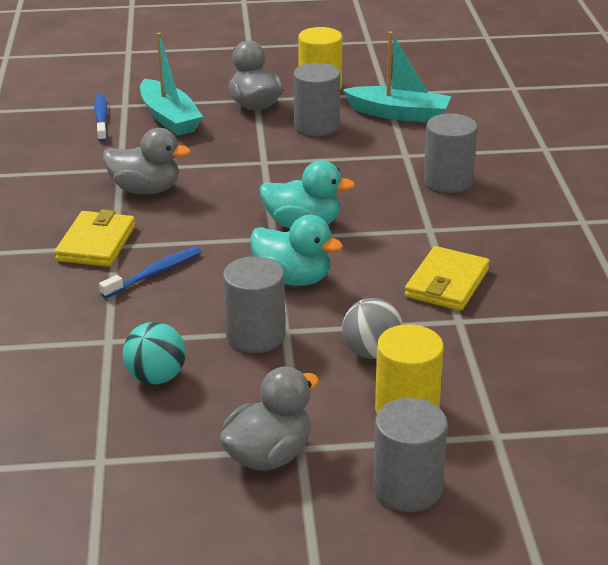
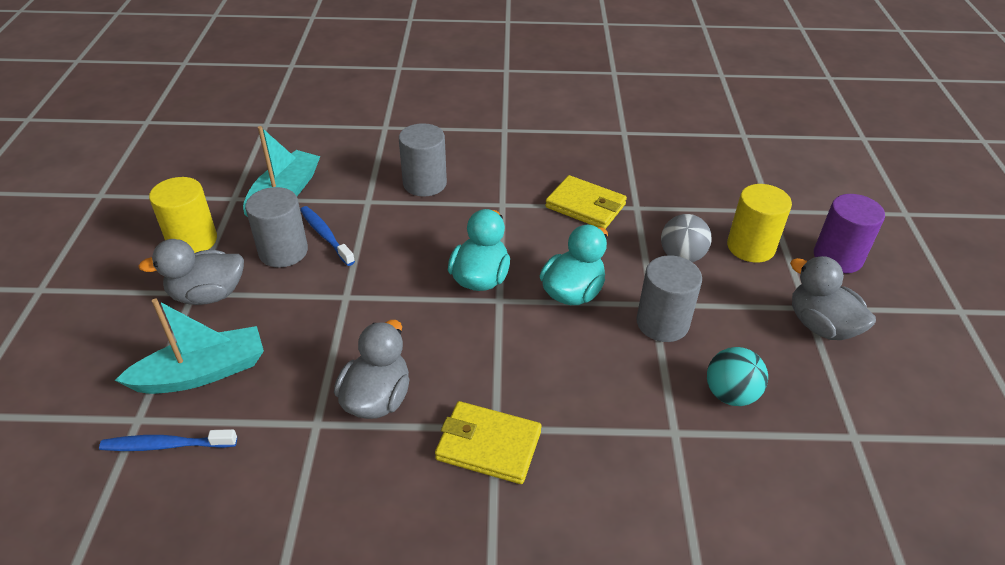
camera: 85 degrees left, 10 degrees up
(154, 274) = (556, 393): blue toothbrush -> blue toothbrush (326, 236)
(407, 488) = (837, 257): grey cylinder -> purple cylinder

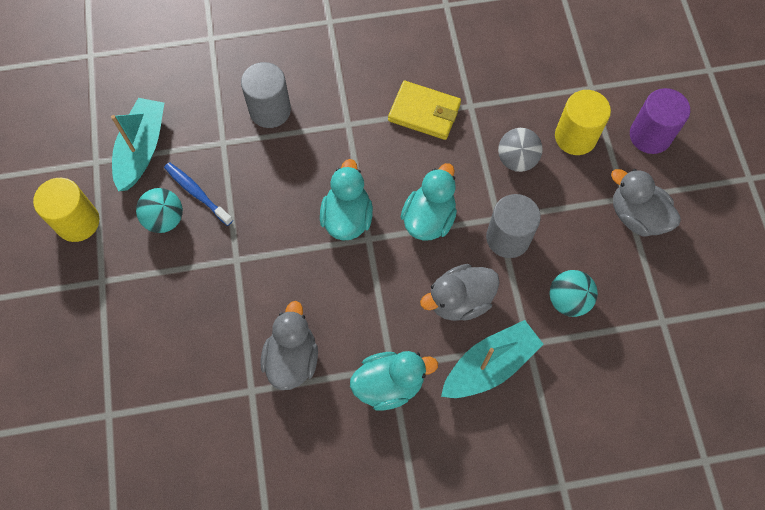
camera: 10 degrees left, 25 degrees up
(167, 445) = (141, 433): blue toothbrush -> none
(202, 373) = (143, 361): turquoise boat -> turquoise boat (490, 365)
(208, 295) = (116, 281): grey duck -> grey duck (459, 300)
(283, 251) = (165, 219): grey cylinder -> turquoise ball
(488, 445) = (389, 384): yellow wallet -> turquoise duck

